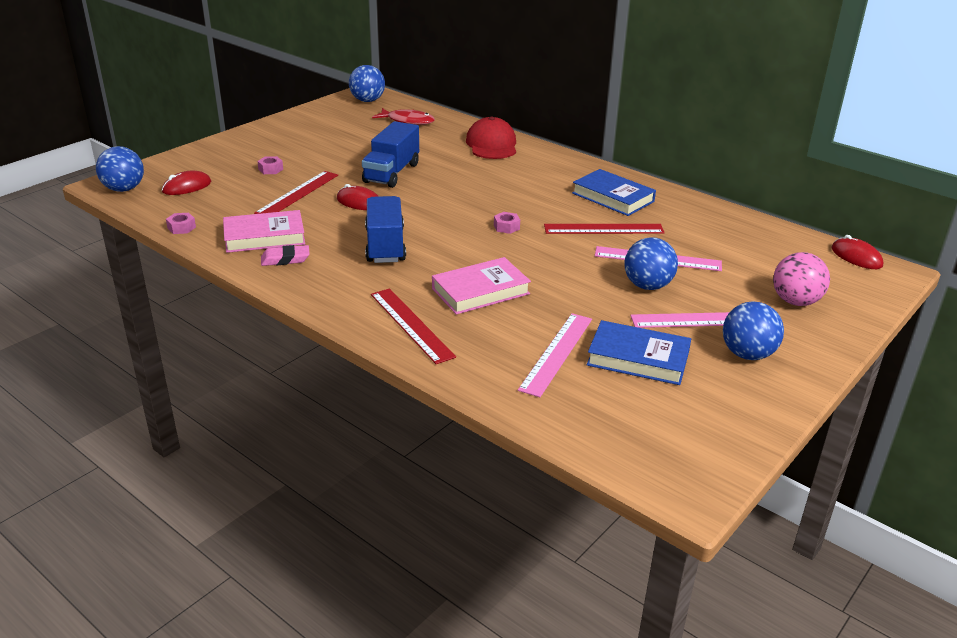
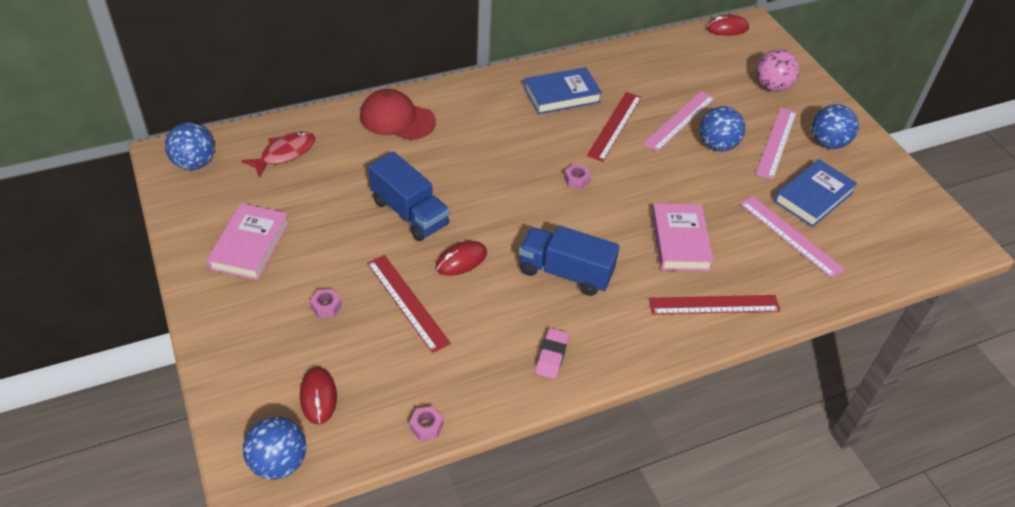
camera: 65 degrees left, 15 degrees up
(264, 237) = (492, 359): pink book -> pink book (249, 245)

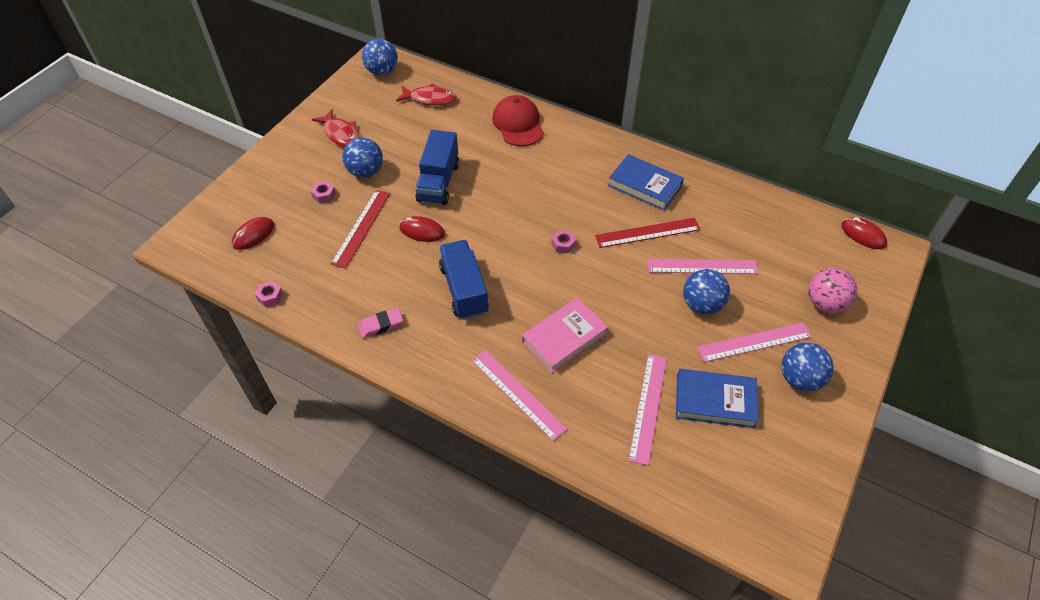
camera: 55 degrees right, 5 degrees up
(249, 245) = (341, 134): pink book -> red fish
(279, 463) = (194, 248): blue ball -> blue ball (366, 172)
(714, 305) = (518, 394): red ruler -> pink ruler

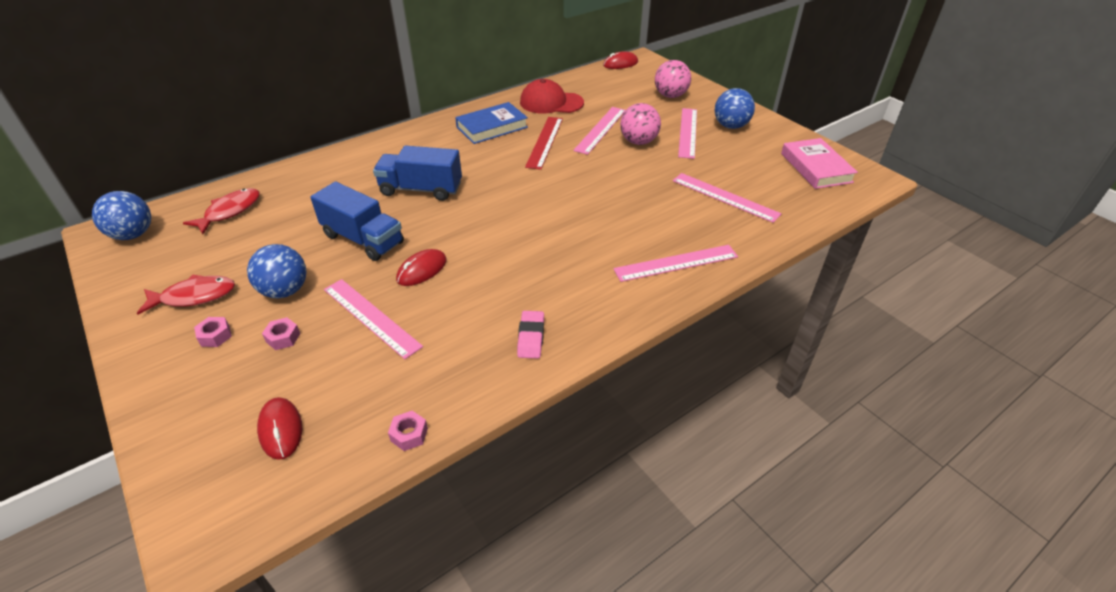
camera: 65 degrees left, 10 degrees down
(361, 228) = (371, 317): red ruler -> pink ruler
(464, 290) = (527, 262): blue truck -> blue truck (421, 189)
(518, 124) = (341, 167): red cap -> red cap (551, 102)
(563, 244) = (520, 187): pink nut -> pink nut (215, 336)
(564, 338) = (628, 218): pink book -> pink book (816, 168)
(702, 305) = (638, 142): blue ball -> pink ball
(715, 401) = (733, 165): blue book -> none

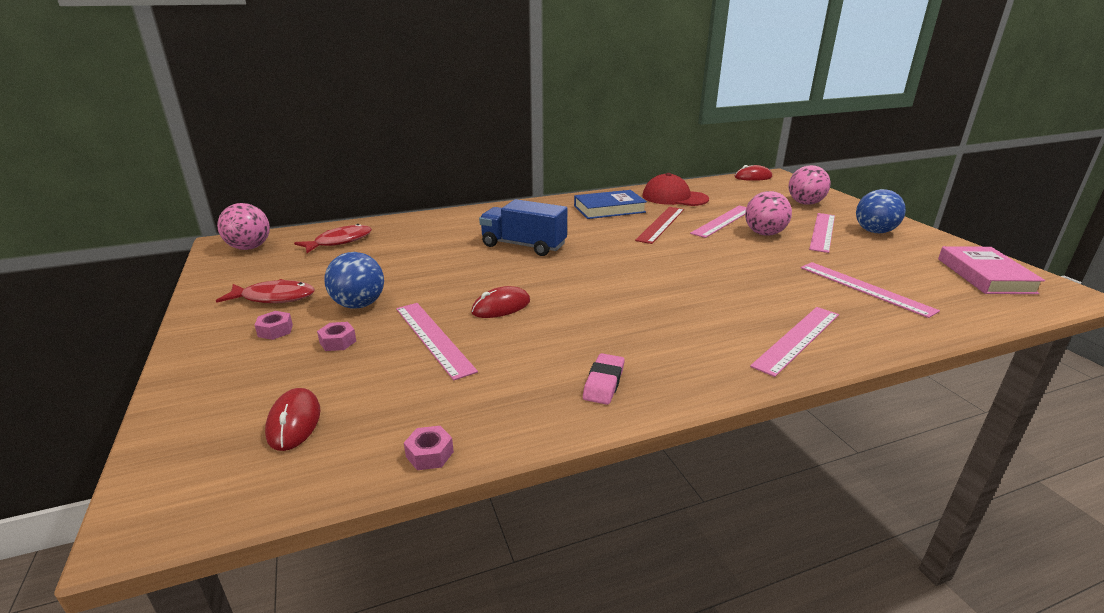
camera: 15 degrees right, 15 degrees down
(133, 235) = (249, 248): blue ball -> pink ball
(363, 239) = (452, 275): blue truck -> none
(676, 263) = (797, 339): pink ruler -> pink ruler turned 45 degrees counterclockwise

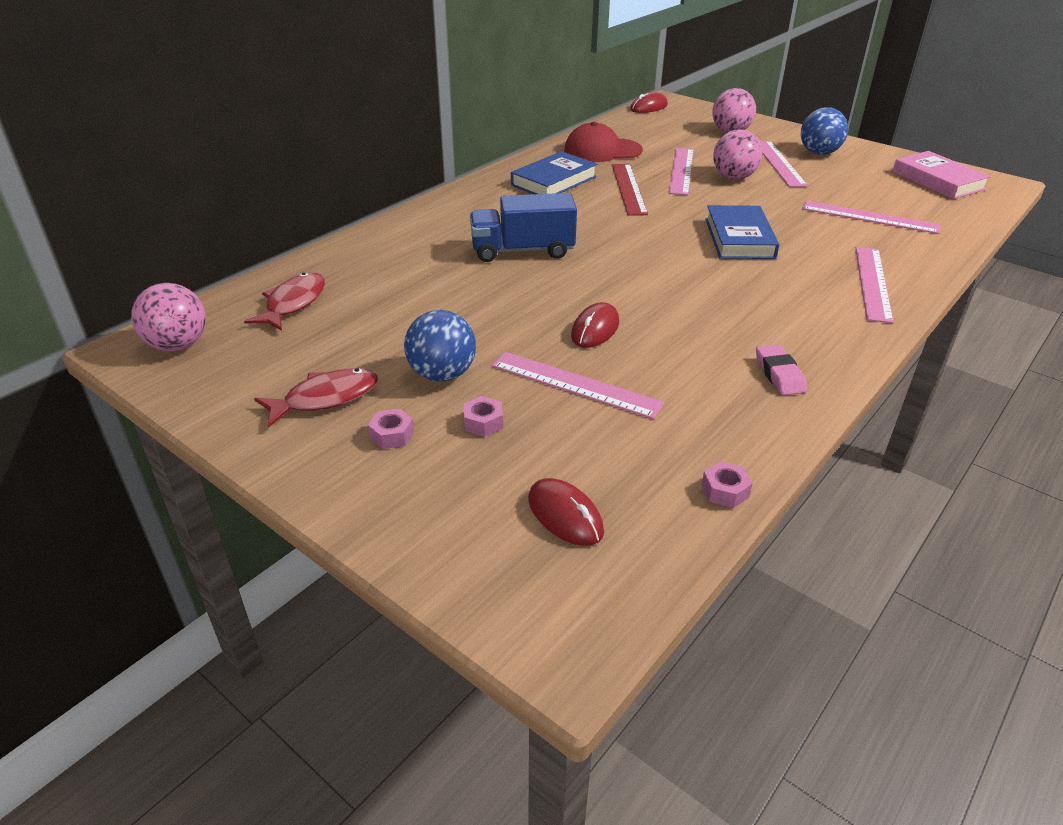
camera: 30 degrees left, 10 degrees up
(709, 276) = (739, 238): none -> blue book

